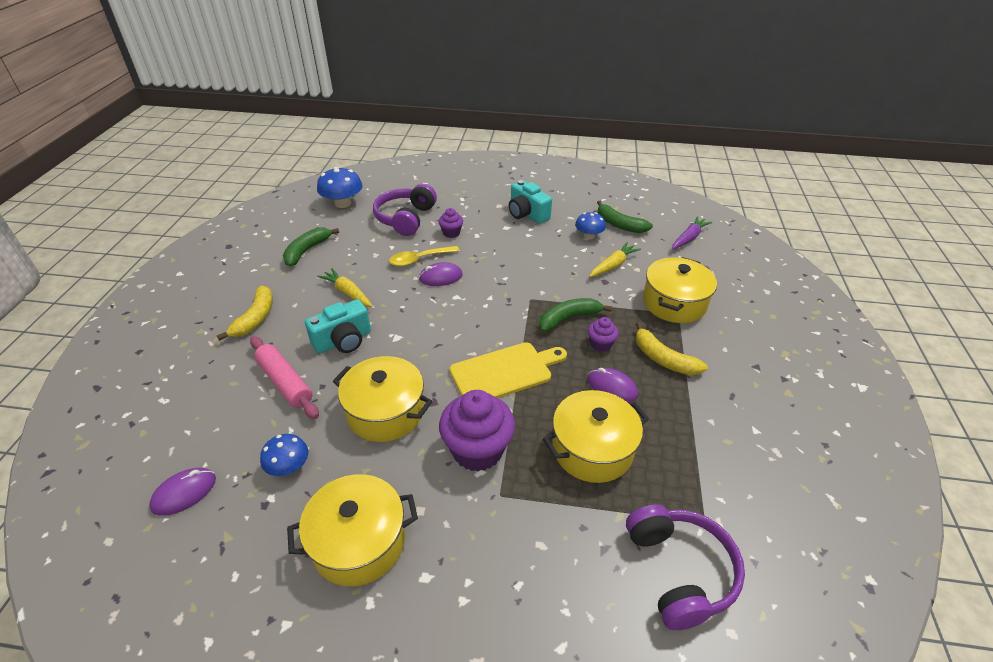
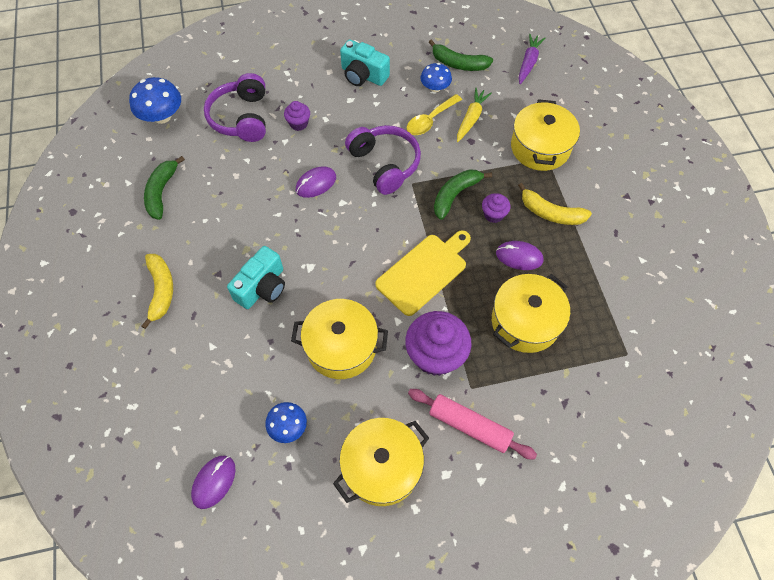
camera: 20 degrees left, 20 degrees up
(285, 382) = (234, 349): pink rolling pin -> pink rolling pin (469, 426)
(348, 293) = (235, 231): yellow carrot -> none
(419, 259) = (284, 168): yellow spoon -> yellow spoon (430, 120)
(679, 571) = (622, 400): purple headphones -> purple headphones (385, 164)

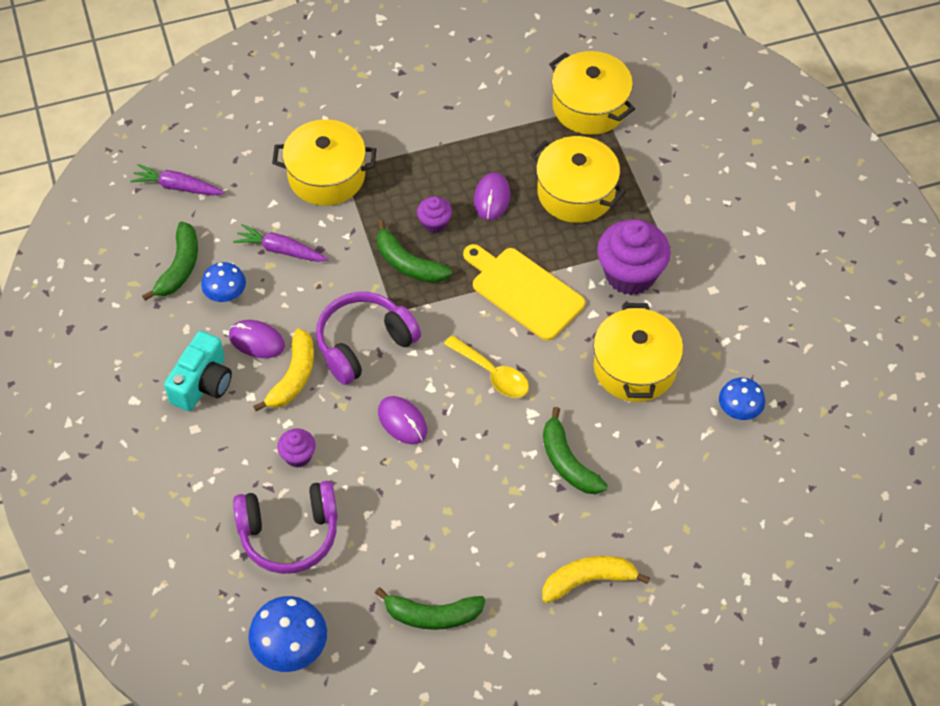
camera: 95 degrees left, 5 degrees down
(214, 482) = (814, 473): purple mouse -> purple mouse (257, 341)
(262, 287) = (568, 462): turquoise camera -> green banana
(382, 467) = (765, 316): yellow pot -> yellow pot (589, 106)
(430, 120) = (285, 296): yellow spoon -> yellow spoon (492, 373)
(469, 426) = (705, 241): pink rolling pin -> none
(471, 118) = (281, 250): yellow carrot -> purple carrot
(550, 213) = (427, 167): yellow banana -> yellow banana (293, 377)

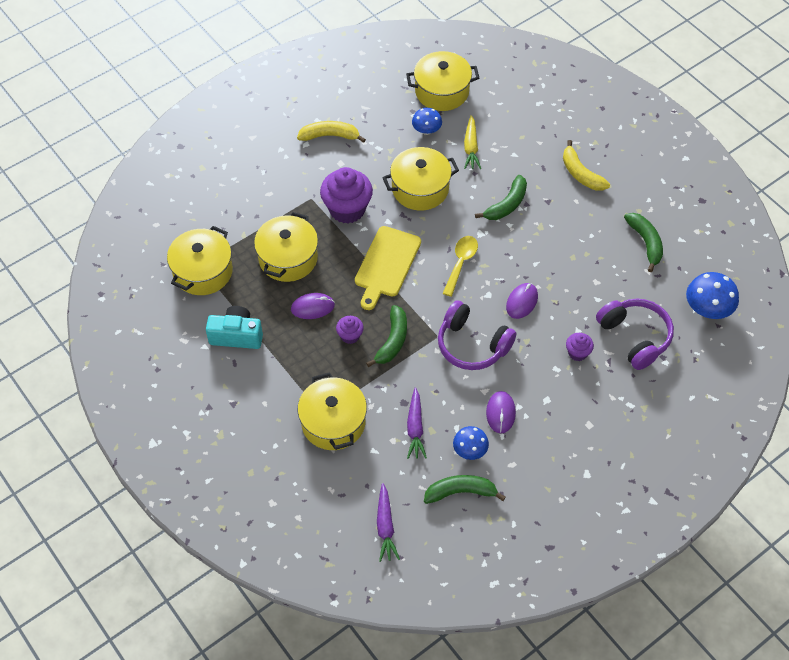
camera: 110 degrees left, 0 degrees up
(203, 383) = (551, 434): turquoise camera -> turquoise camera (236, 336)
(293, 377) = (519, 378): yellow banana -> yellow banana (330, 136)
(688, 454) = (471, 147): none -> yellow carrot
(809, 453) = (442, 91): none -> yellow pot

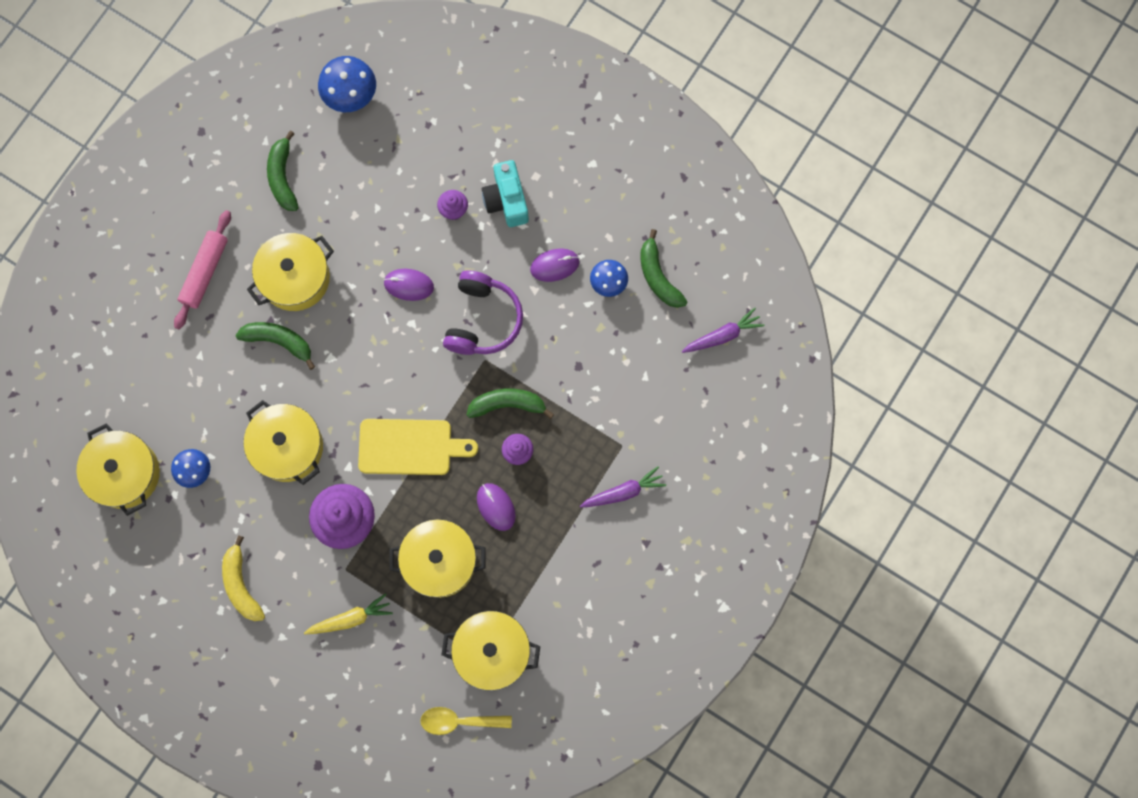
camera: 110 degrees left, 20 degrees up
(236, 336) = (562, 575): turquoise camera -> turquoise camera (506, 200)
(333, 422) = (629, 429): yellow pot -> yellow pot (295, 278)
(415, 428) = (603, 344): purple carrot -> purple carrot (623, 492)
(461, 263) = (379, 366): yellow spoon -> yellow spoon (459, 721)
(471, 147) = (204, 409): yellow carrot -> yellow carrot (350, 618)
(581, 174) = (205, 272): yellow banana -> pink rolling pin
(635, 337) = (413, 158): purple headphones -> none
(645, 243) = (283, 177): green banana -> green banana turned 60 degrees counterclockwise

